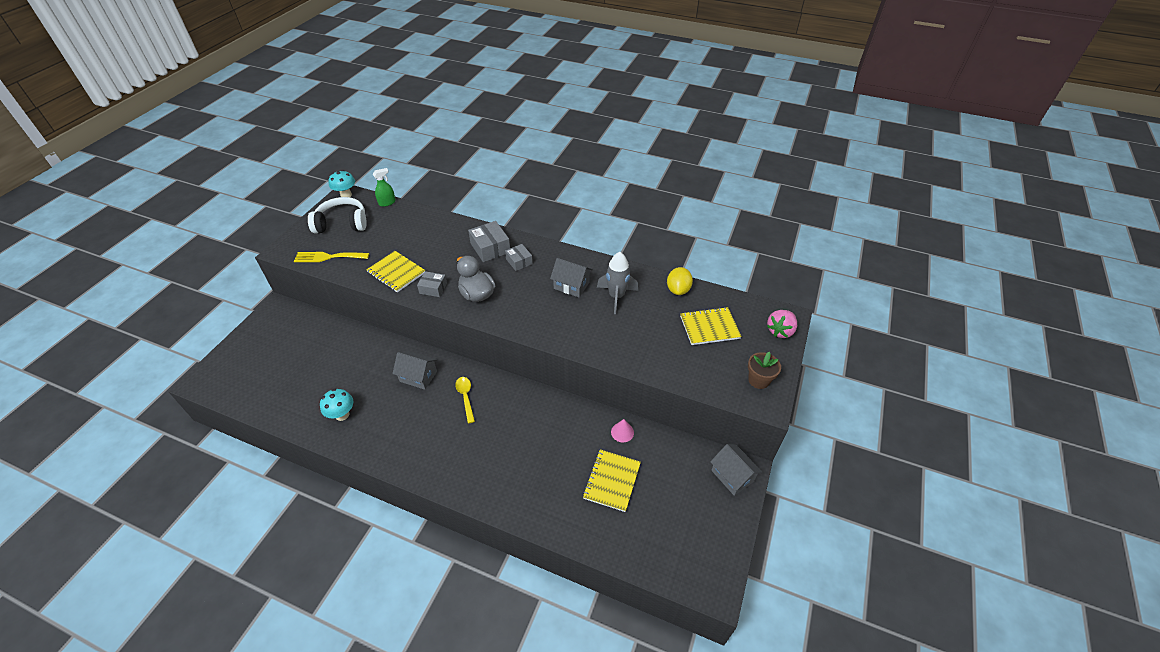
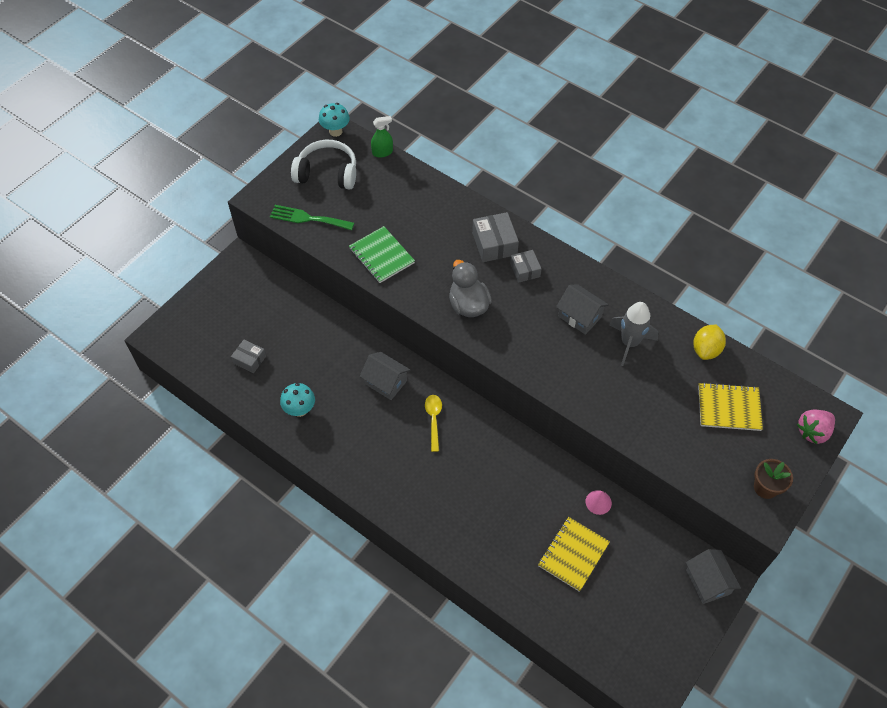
camera: 15 degrees right, 10 degrees up
(328, 257) = (308, 218): yellow fork -> green fork
(396, 273) = (381, 256): yellow notebook -> green notebook
(433, 288) = (420, 286): grey box -> grey box (249, 360)

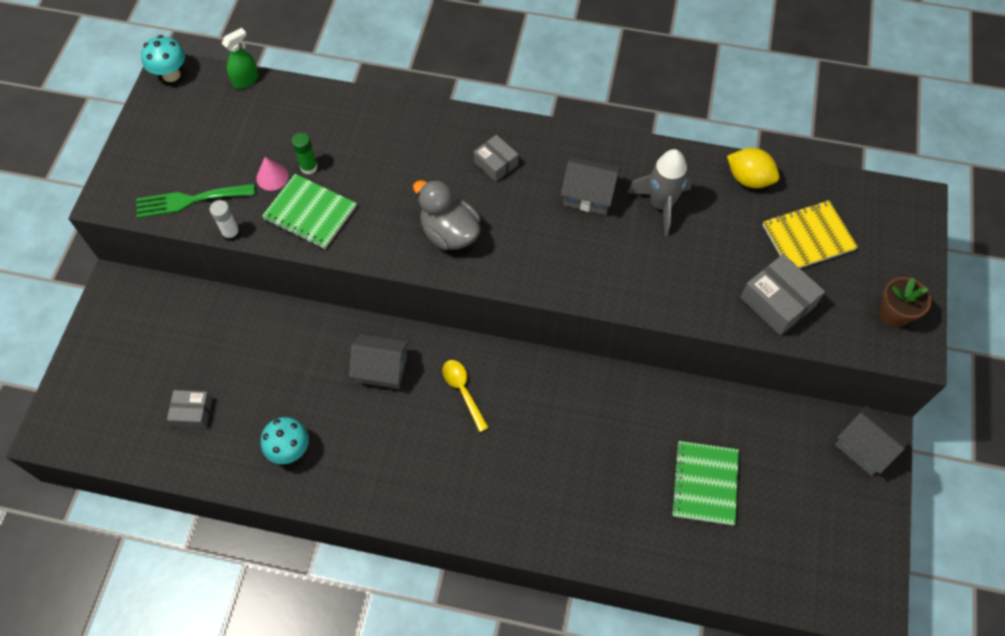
camera: 25 degrees left, 5 degrees up
(324, 250) = (231, 233): none -> white glue stick
(327, 173) = (187, 132): white headphones -> none
(395, 225) = (309, 167): none -> green glue stick
(494, 244) = (443, 145): grey box -> grey box (777, 302)
(573, 554) = (704, 483): yellow notebook -> green notebook
(598, 502) = (701, 408): pink cone -> pink cone (272, 177)
(706, 350) = (748, 179): yellow lemon -> yellow lemon turned 60 degrees counterclockwise
(813, 432) = (909, 227): pink strawberry -> none

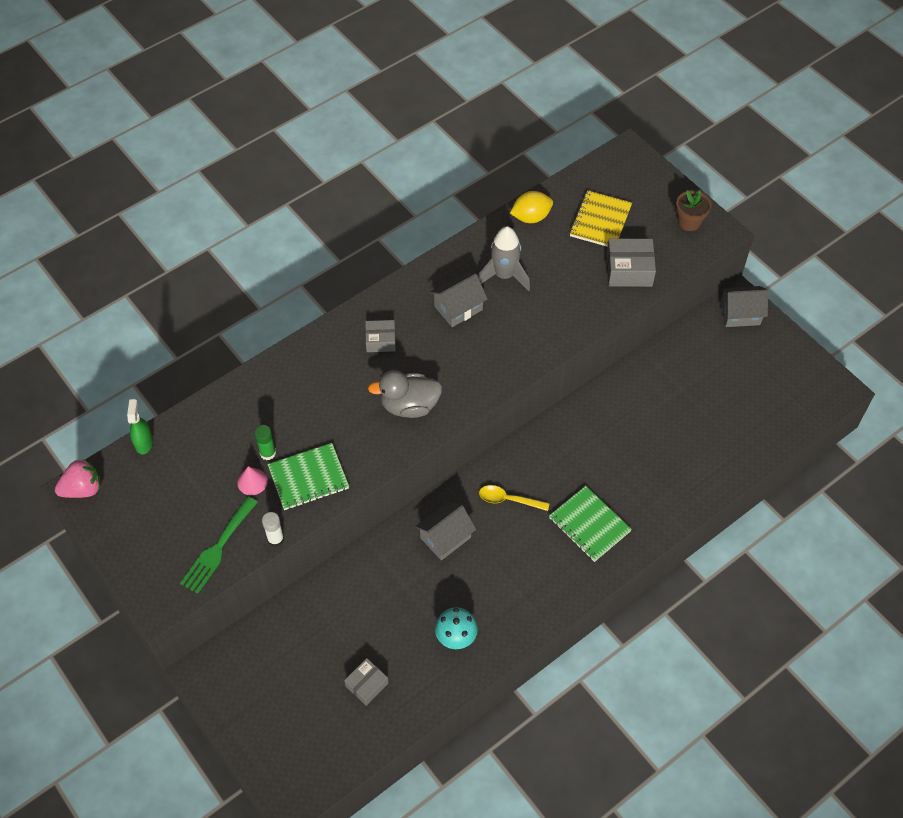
camera: 50 degrees left, 5 degrees down
(171, 75) = (83, 489): turquoise mushroom -> pink strawberry
(704, 483) = (692, 412): green notebook -> green notebook (589, 525)

